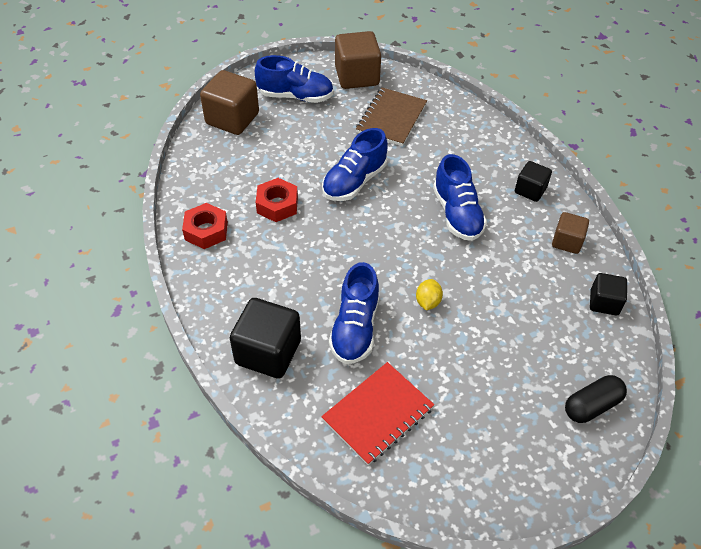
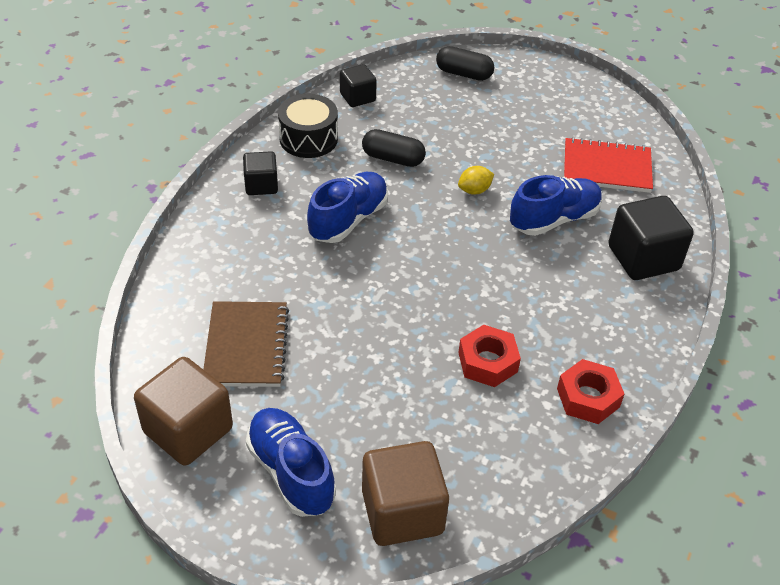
camera: 130 degrees left, 5 degrees down
(354, 181) = (385, 319): blue shoe -> none
(391, 118) = (246, 346): brown notebook -> brown notebook turned 75 degrees counterclockwise
(504, 277) = (393, 158): none -> black capsule
(567, 242) = (308, 139): brown cube -> black drum

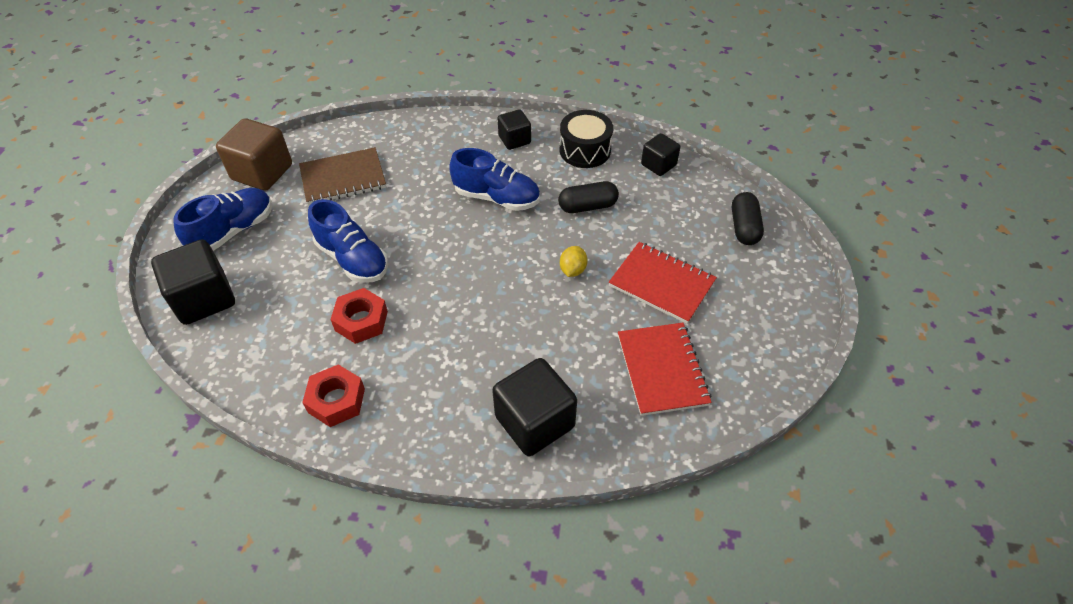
camera: 75 degrees right, 5 degrees up
(393, 158) = (587, 206): black capsule -> black capsule turned 75 degrees clockwise
(402, 512) = (204, 299): brown cube -> black cube
(474, 190) = (572, 270): yellow lemon -> yellow lemon turned 60 degrees clockwise
(512, 140) = (661, 284): none -> red notebook
(554, 219) = (560, 337): blue shoe -> blue shoe (353, 259)

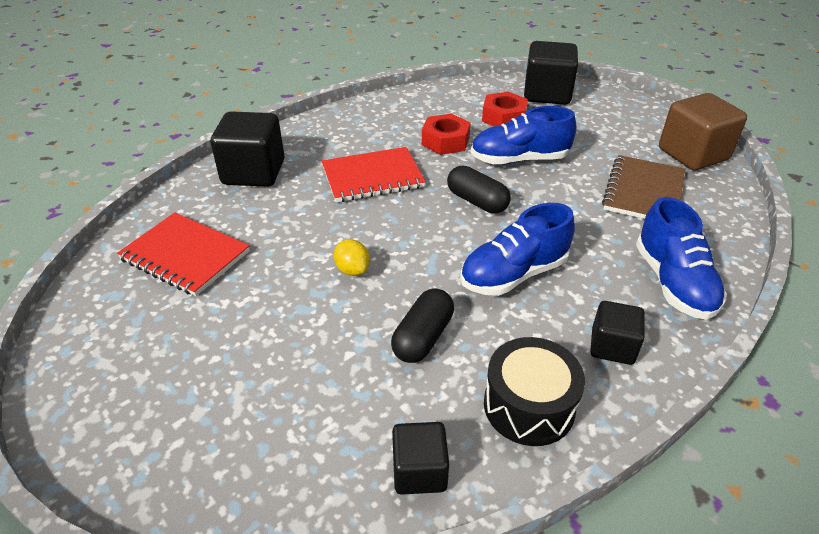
camera: 130 degrees right, 10 degrees down
(233, 231) = (616, 121): blue shoe -> blue shoe (673, 283)
(336, 400) = (389, 111): red nut -> red nut (503, 117)
(661, 284) = (253, 320): red notebook -> red notebook (372, 177)
(744, 227) = (211, 469): black capsule -> black capsule (477, 201)

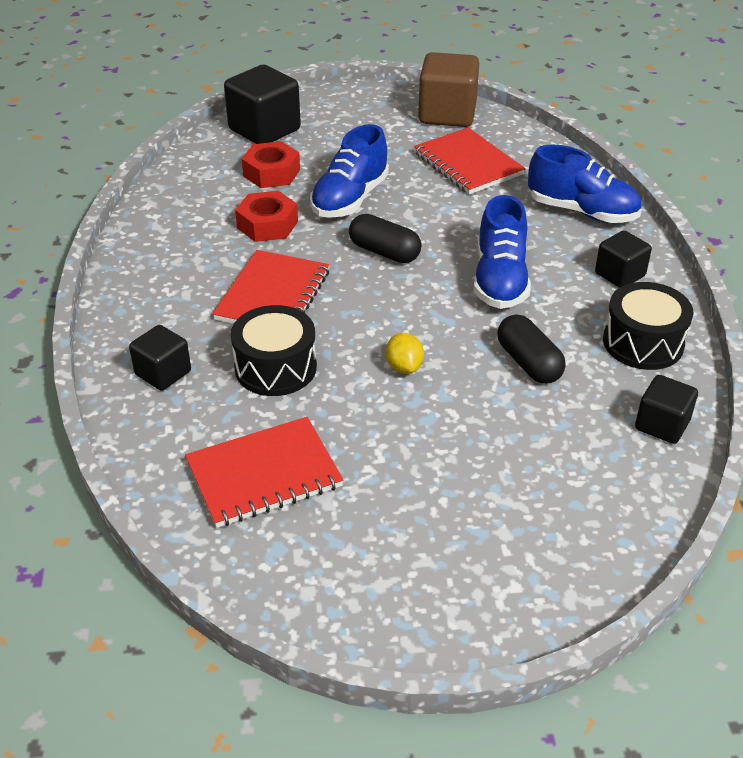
camera: 55 degrees left, 0 degrees up
(253, 172) = (163, 373): black cube -> black cube, size x0.58
(298, 212) = (275, 367): none -> black drum
(352, 270) = (404, 367): yellow lemon -> yellow lemon turned 75 degrees clockwise
(477, 201) = (384, 252): black capsule -> black capsule turned 45 degrees clockwise
(643, 192) = (468, 164): brown notebook -> red notebook

